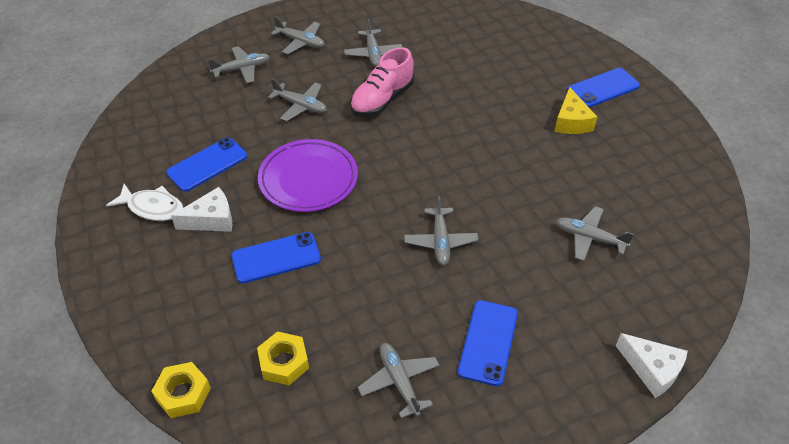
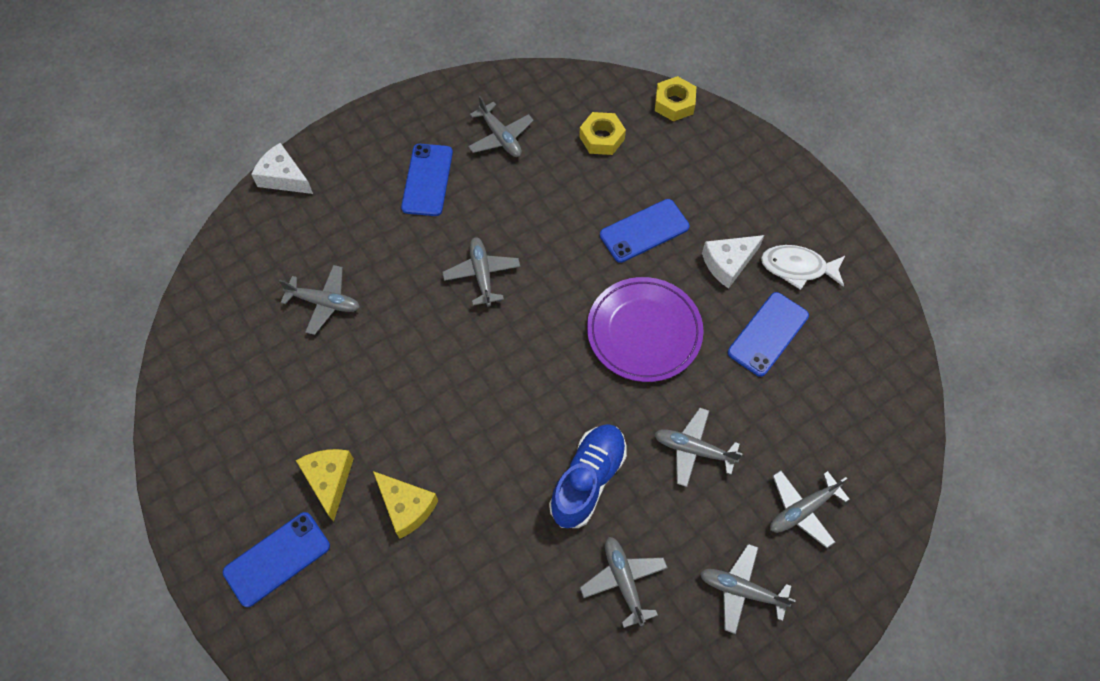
camera: 170 degrees right, 15 degrees up
(382, 100) = (588, 480): pink shoe -> blue shoe
(514, 102) = (406, 507): none -> yellow cheese

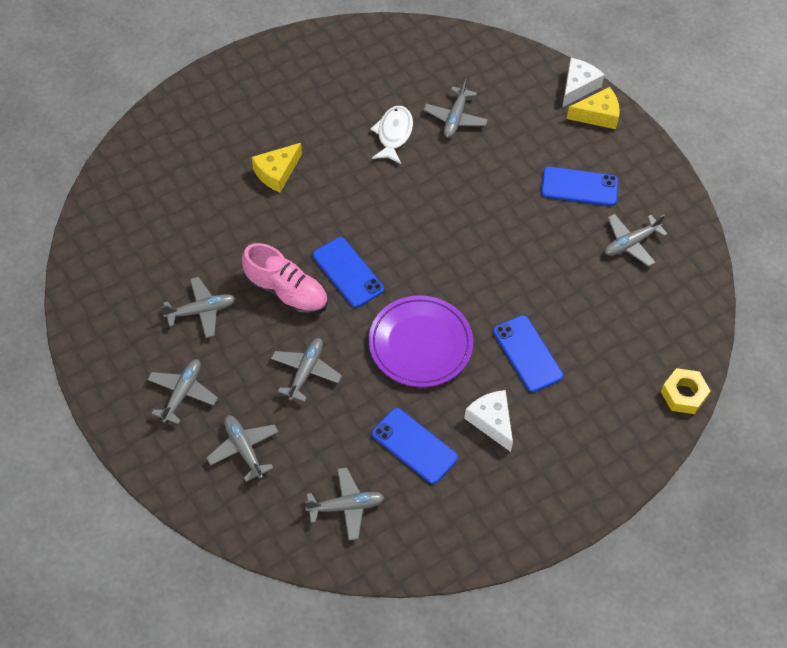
camera: 90 degrees right, 5 degrees down
(277, 559) = (246, 98): blue phone -> blue phone (348, 272)
(329, 480) = (303, 126): yellow cheese -> yellow cheese (597, 115)
(482, 274) = (481, 225): grey plane -> grey plane (346, 506)
(588, 480) = (286, 292): blue shoe -> pink shoe
(602, 138) = (635, 326): yellow nut -> none
(797, 268) = (486, 483): white fish -> white fish (393, 134)

